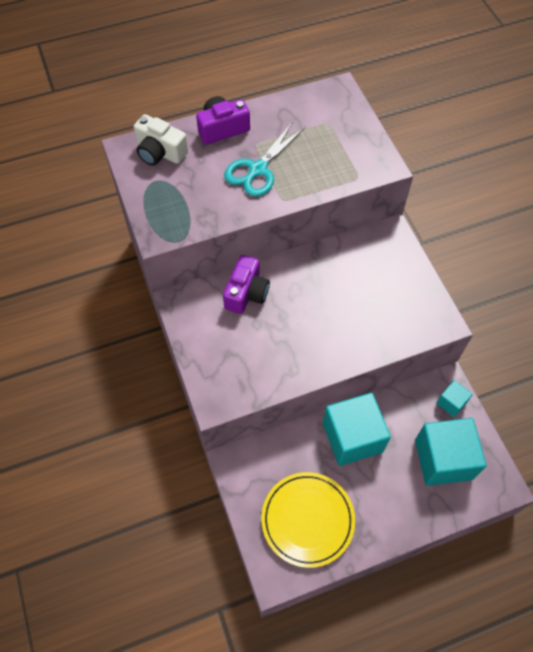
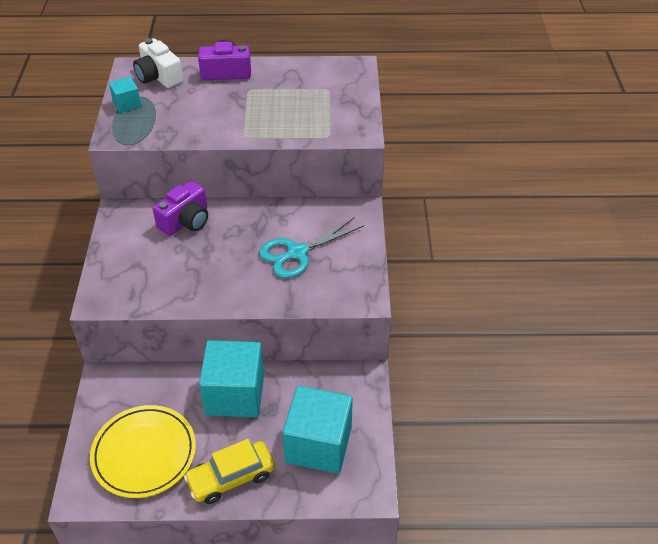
camera: 20 degrees right, 15 degrees down
(258, 169) = (237, 109): turquoise scissors -> turquoise scissors (297, 253)
(390, 515) = (231, 477): none -> yellow car
(451, 402) = (358, 395): turquoise cube -> turquoise cube (127, 104)

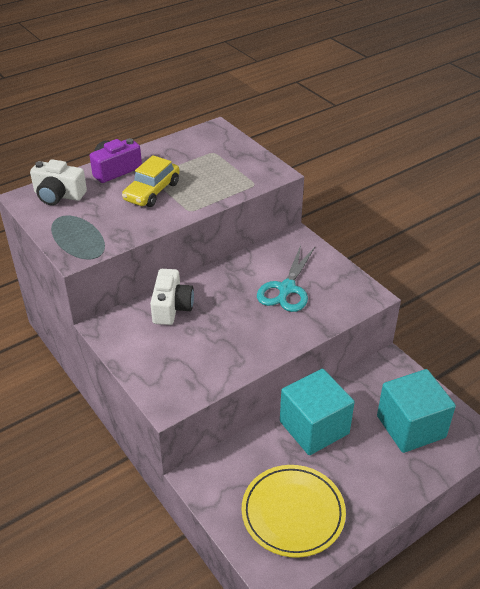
camera: 35 degrees left, 5 degrees down
(127, 104) = (56, 227): turquoise cube -> none
(185, 221) = (171, 307): purple camera -> white camera
(231, 477) = (376, 488): yellow car -> yellow car (152, 191)

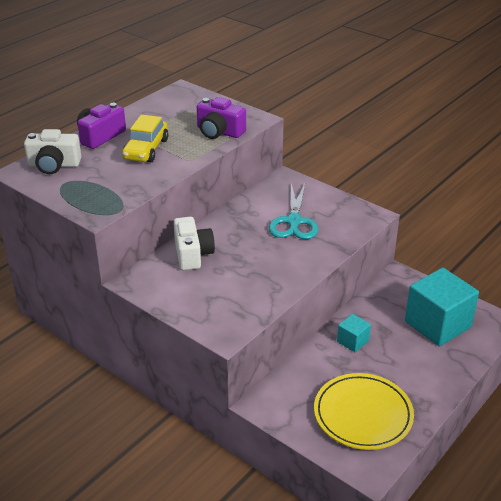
camera: 15 degrees left, 5 degrees down
(232, 182) = (219, 132): none -> purple camera
(314, 427) = (352, 341): turquoise cube -> turquoise cube, size x0.48

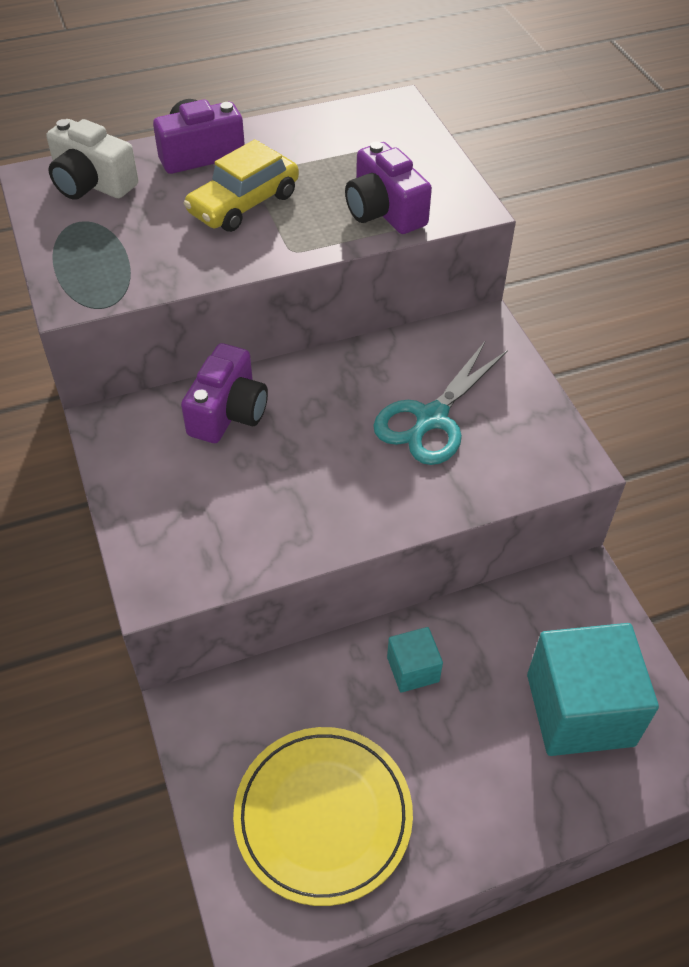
camera: 30 degrees right, 15 degrees up
(192, 254) = (228, 412): white camera -> purple camera

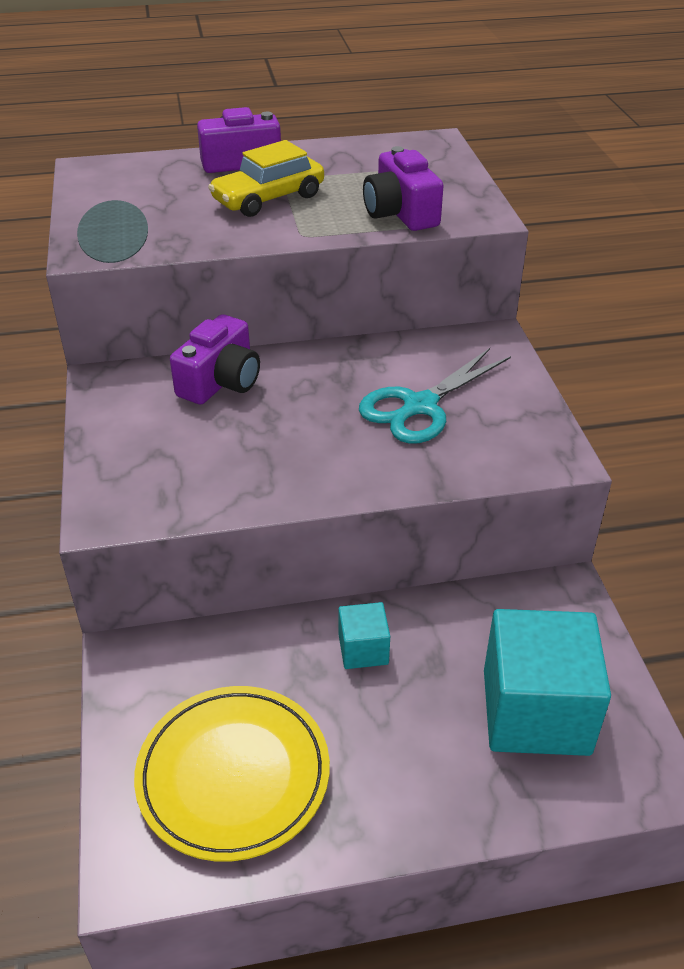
camera: 10 degrees right, 10 degrees down
(92, 183) = (135, 175): white camera -> none

